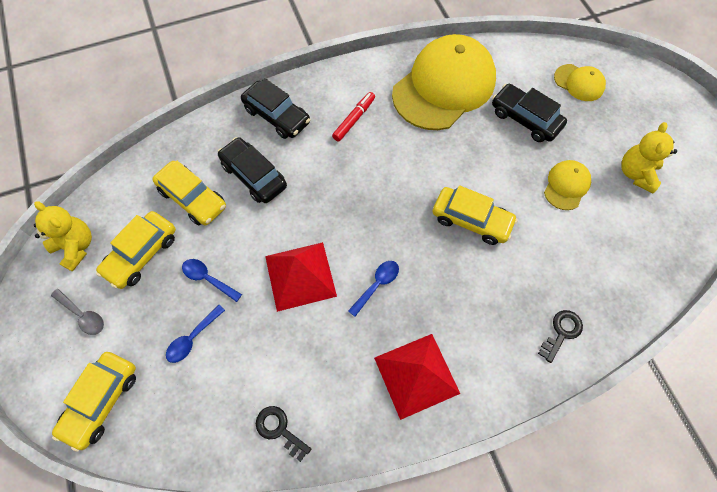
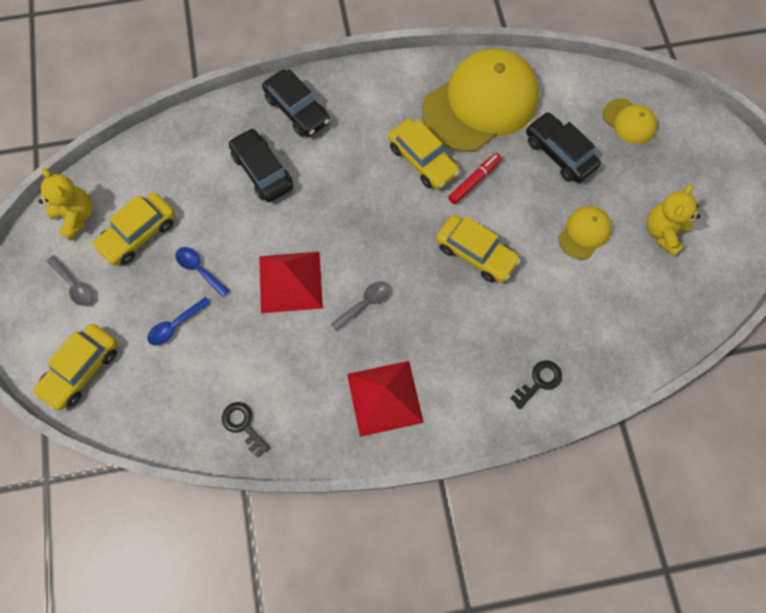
camera: 10 degrees right, 5 degrees up
(192, 198) = (197, 185): yellow car -> yellow car (422, 160)
(354, 119) = (377, 126): red marker -> red marker (474, 181)
(377, 285) = (364, 303): blue spoon -> grey spoon

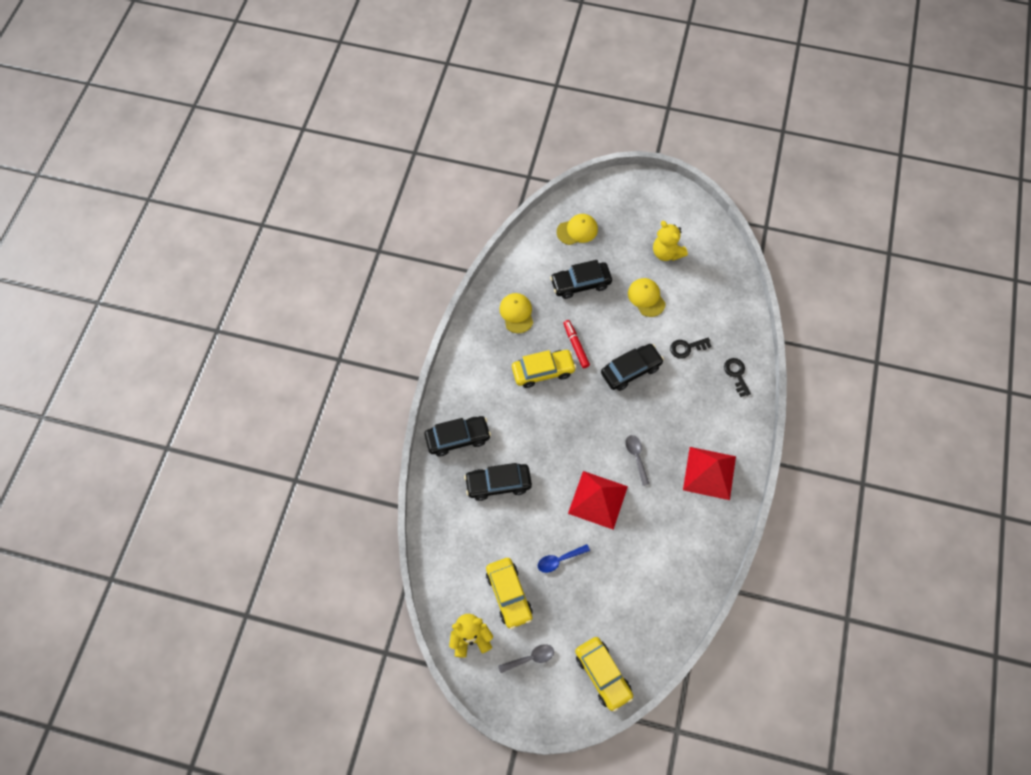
camera: 65 degrees left, 5 degrees down
(175, 325) = (596, 593): blue spoon -> none
(243, 425) = (692, 573): black key -> black key (686, 348)
(475, 253) = (631, 370): yellow car -> black car
(480, 104) = (516, 313): yellow cap -> yellow cap, size x0.45

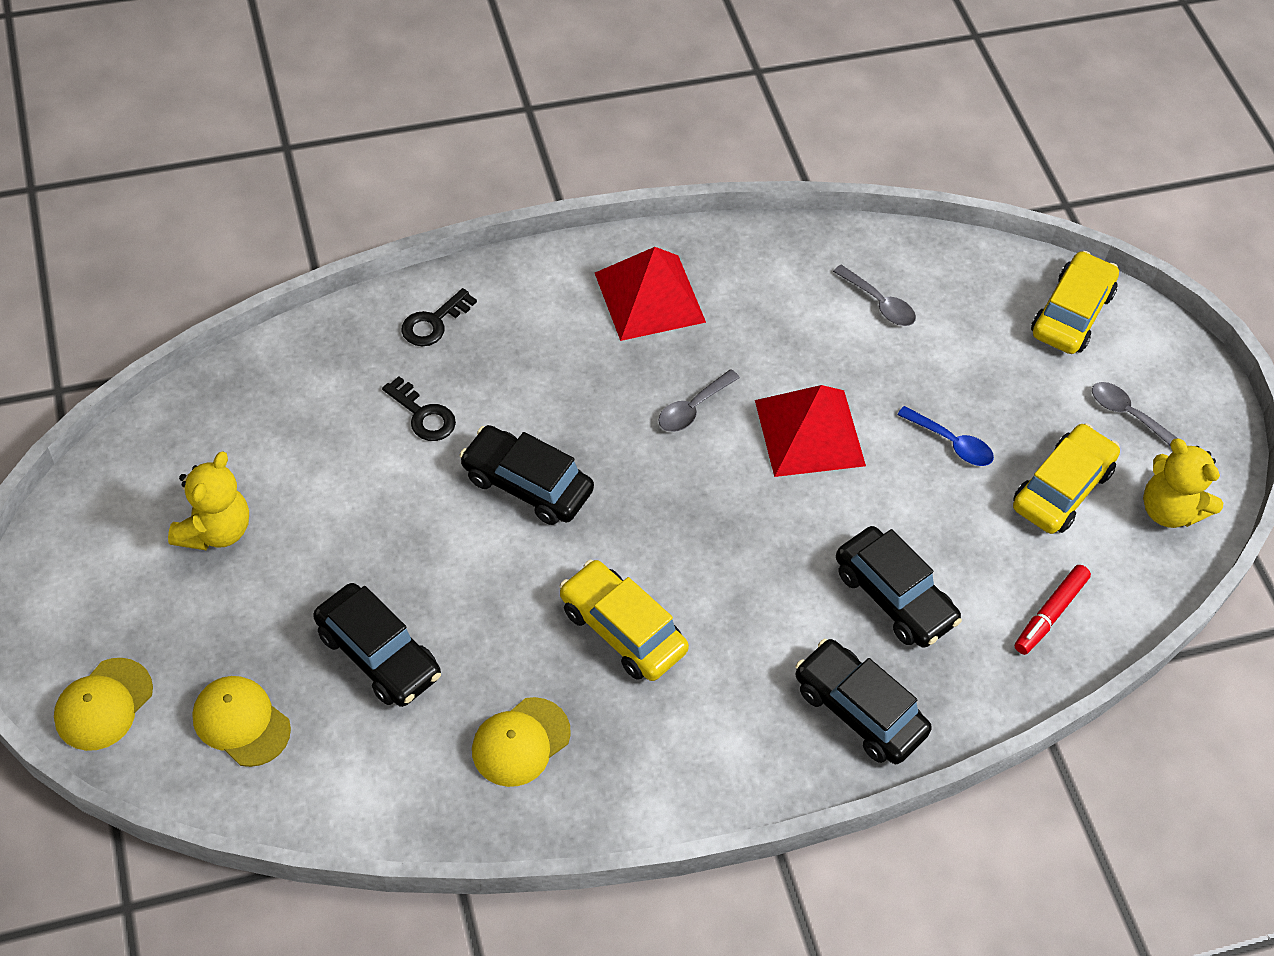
camera: 125 degrees left, 10 degrees down
(576, 346) = (530, 598): red marker -> red marker (1050, 614)
(646, 298) = (347, 523): yellow cap -> yellow cap (103, 704)
(655, 579) = (879, 303): none -> grey spoon

